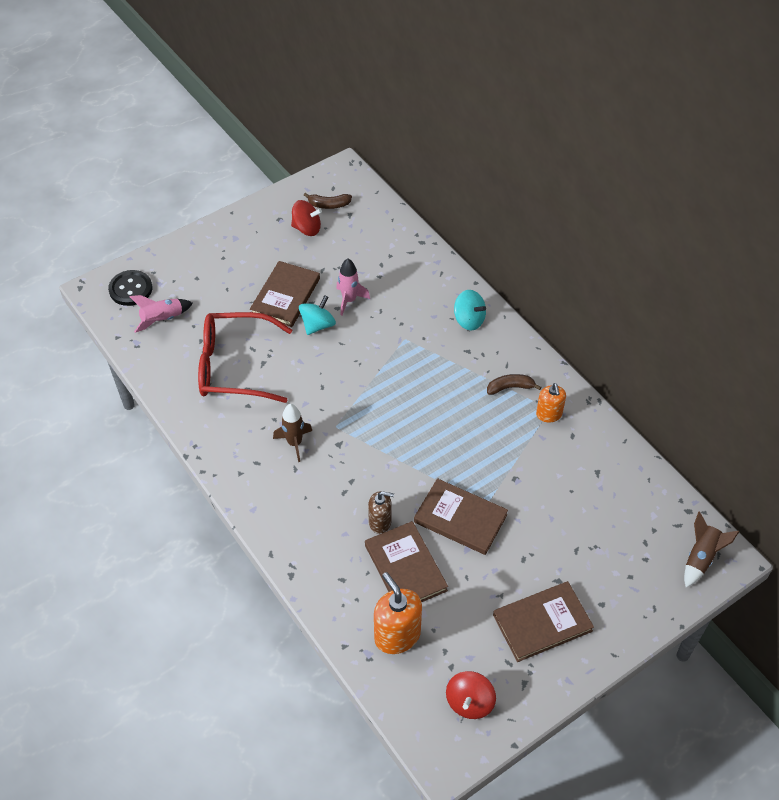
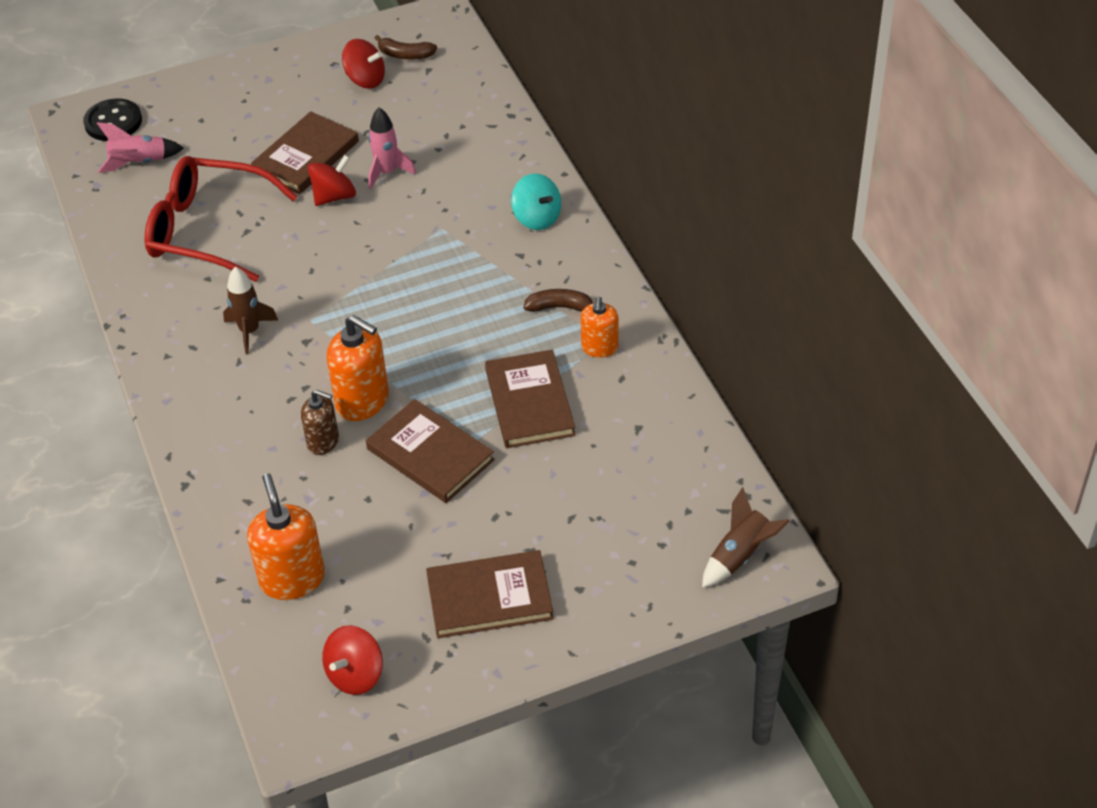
camera: 15 degrees right, 5 degrees down
(317, 325) = (334, 196): turquoise spinning top -> red spinning top
(397, 485) = (362, 401): none -> orange soap dispenser
(405, 568) = (335, 501): brown book -> brown book (529, 402)

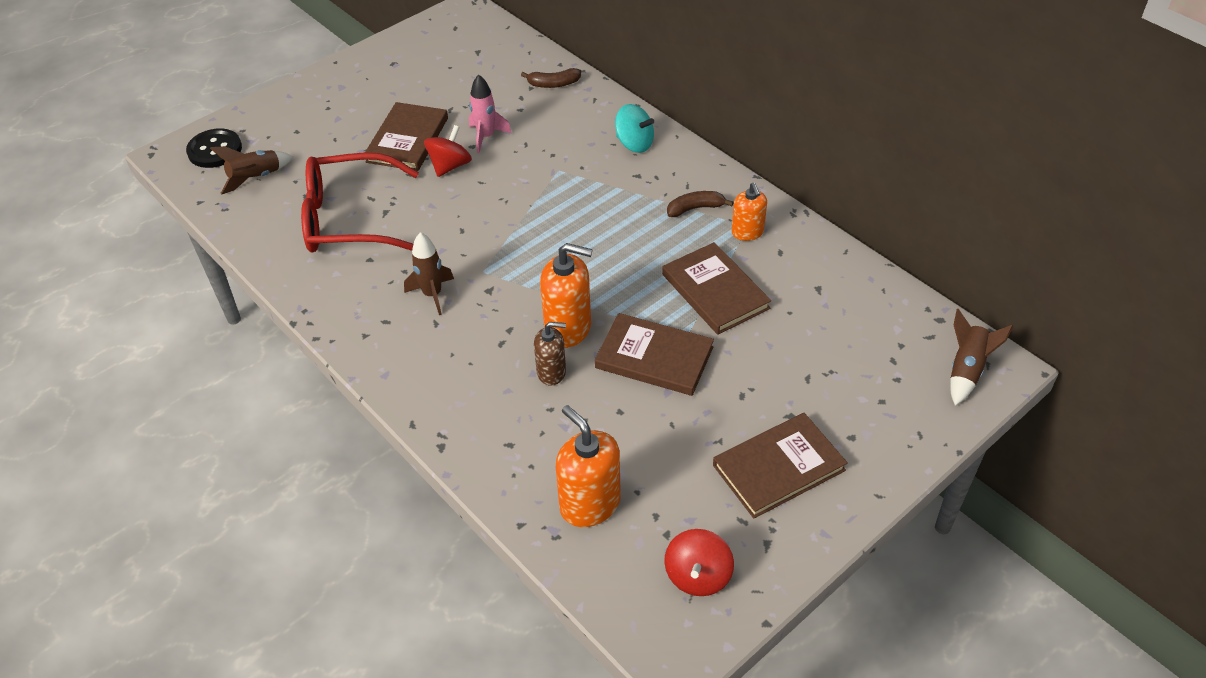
camera: 20 degrees left, 0 degrees up
(139, 163) = (256, 178): pink rocket -> brown rocket
(365, 80) = (427, 70): red spinning top -> none
(405, 55) = (451, 44): brown banana -> brown banana (553, 84)

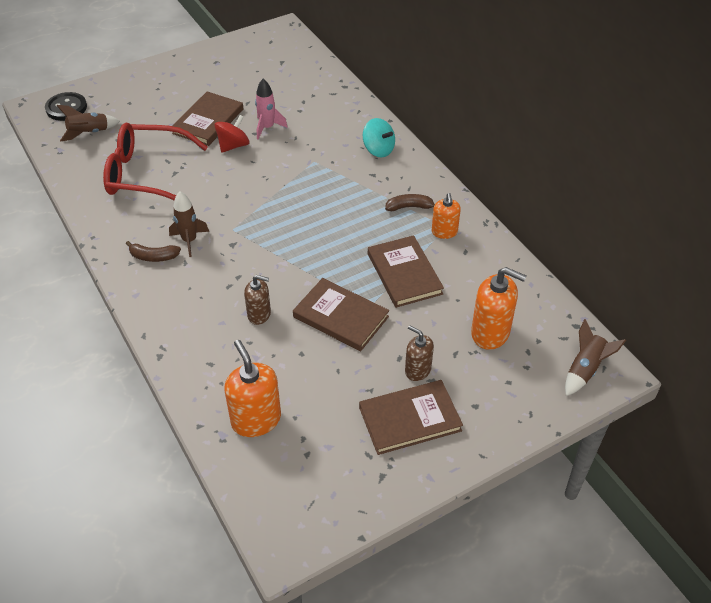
camera: 10 degrees right, 0 degrees up
(553, 84) = (331, 95): brown banana -> brown banana (153, 257)
(568, 328) = (282, 283): orange soap dispenser -> orange soap dispenser (490, 333)
(698, 576) = (320, 491): red spinning top -> none
(769, 406) = (417, 370): none -> brown soap dispenser

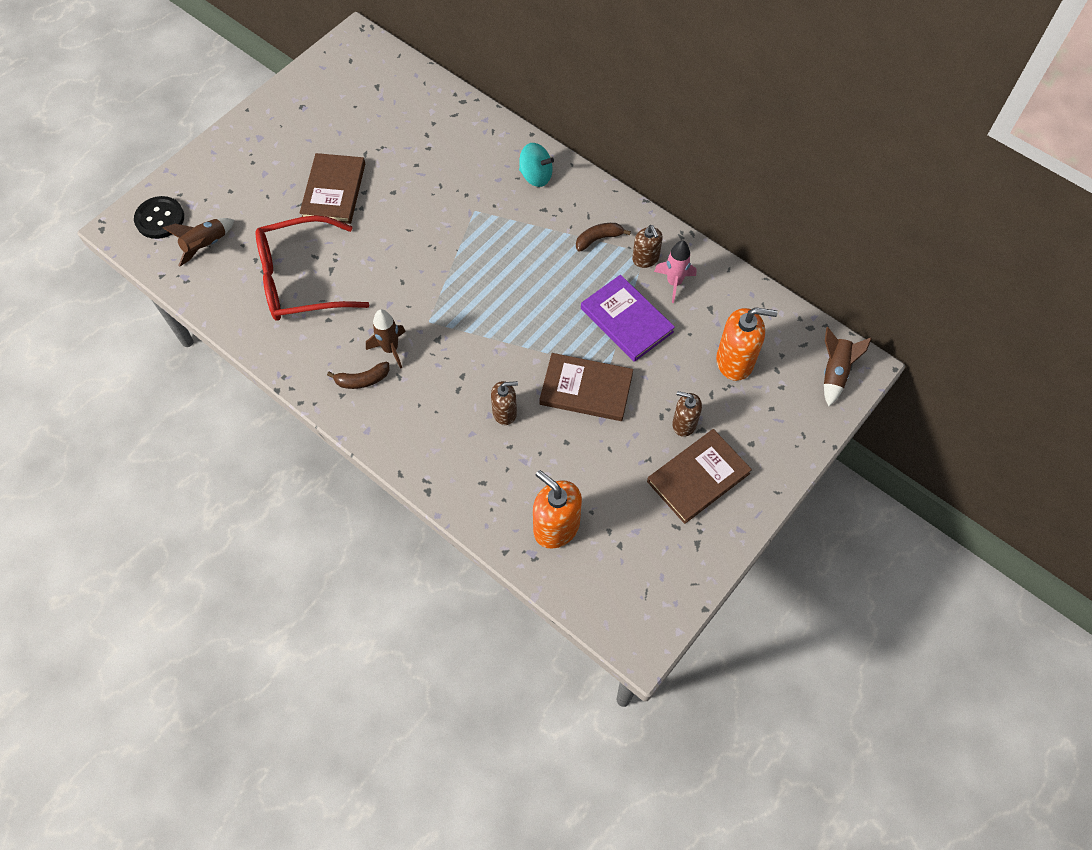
camera: 20 degrees left, 15 degrees up
(233, 145) = (378, 215): red spinning top -> none
(267, 128) = (404, 181): pink rocket -> pink rocket (674, 282)
(404, 273) = (626, 320): brown book -> purple book
(444, 232) = (645, 259): orange soap dispenser -> brown soap dispenser

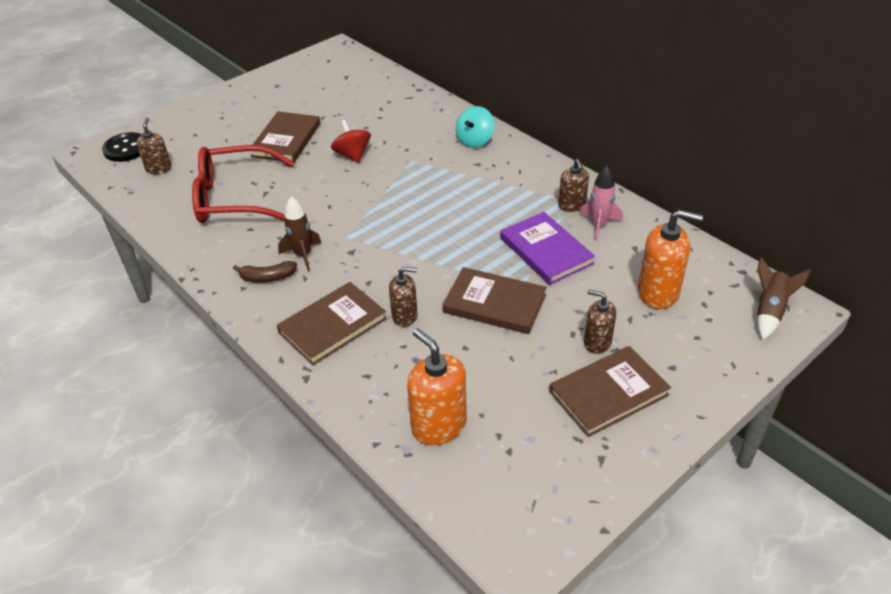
camera: 10 degrees right, 20 degrees down
(206, 245) = (158, 169): brown rocket -> brown soap dispenser
(410, 207) = (352, 155): none -> red spinning top
(439, 431) = (332, 326): none -> brown book
(536, 176) = (475, 141): turquoise spinning top -> turquoise spinning top turned 90 degrees clockwise
(598, 239) = (527, 188): brown banana -> none

